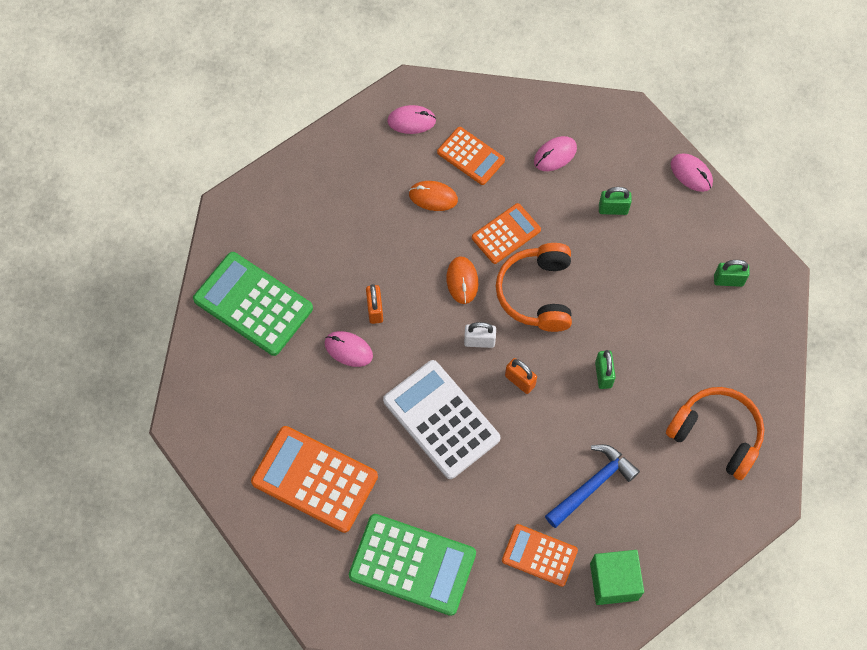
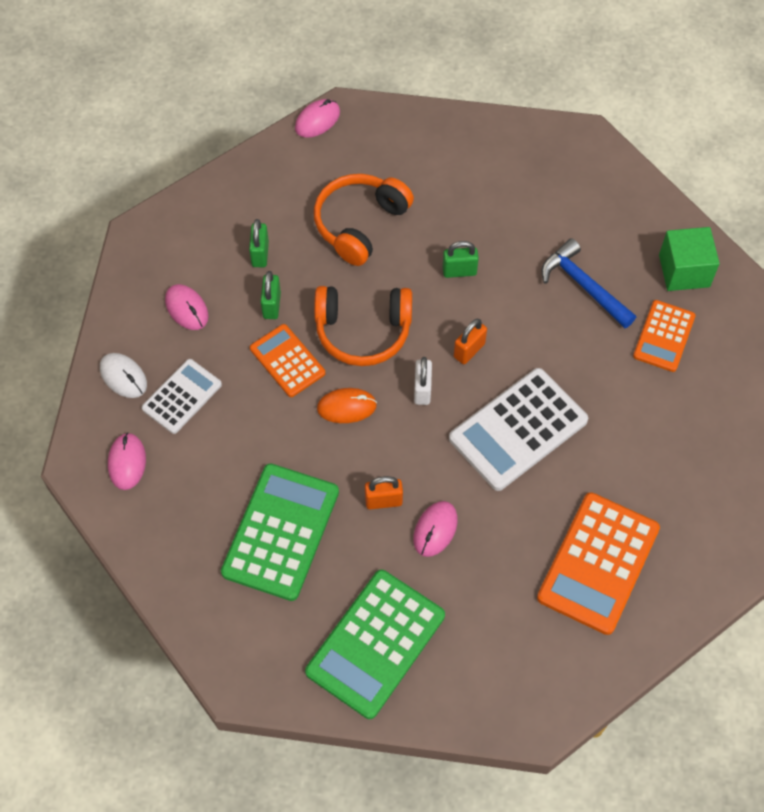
camera: 90 degrees left, 5 degrees down
(412, 565) = (687, 458): green calculator -> green calculator (281, 532)
(433, 197) = (235, 438): orange mouse -> none
(470, 156) = (182, 396): orange calculator -> white calculator
(488, 113) = (123, 376): none -> white mouse
(691, 173) = (220, 179): pink mouse -> pink mouse (317, 120)
(716, 434) = (522, 175): orange headphones -> orange headphones (360, 224)
(728, 280) = (349, 154): green padlock -> green padlock (271, 305)

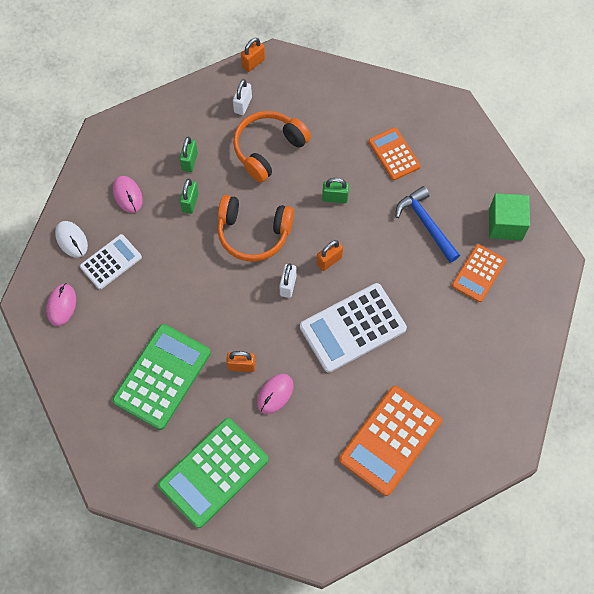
camera: 10 degrees right, 5 degrees up
(287, 361) = (193, 247): orange calculator -> orange calculator (394, 154)
(315, 174) = (243, 105): none -> white padlock
(317, 120) = (253, 63): pink mouse -> orange padlock
(346, 407) = (229, 289): orange mouse -> none

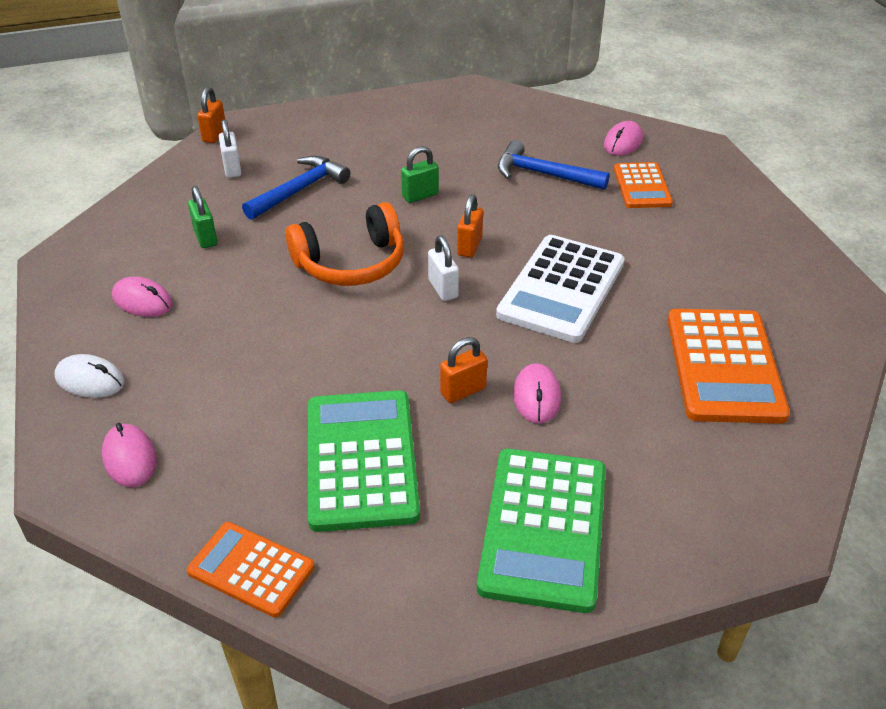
camera: 35 degrees left, 25 degrees down
(111, 262) = (173, 375): white calculator -> none
(190, 202) = (240, 272): green padlock -> none
(268, 149) = (299, 190): orange headphones -> blue hammer
(394, 154) = (449, 140): orange calculator -> orange calculator (251, 569)
(505, 224) = (623, 142): green cube -> pink mouse

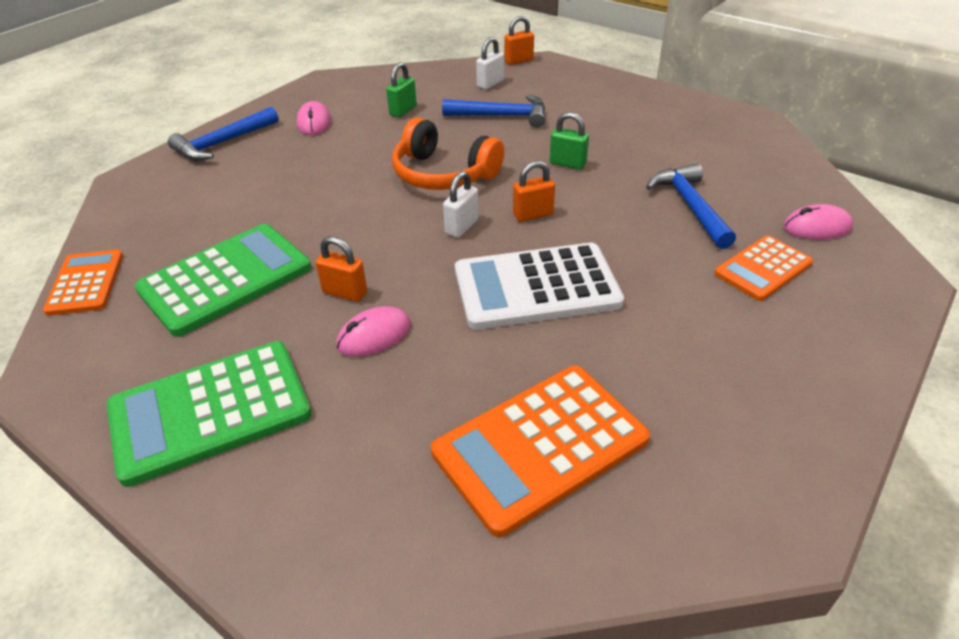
camera: 55 degrees right, 0 degrees up
(90, 380) = (223, 143): white mouse -> blue hammer
(129, 458) = (162, 189): pink mouse -> none

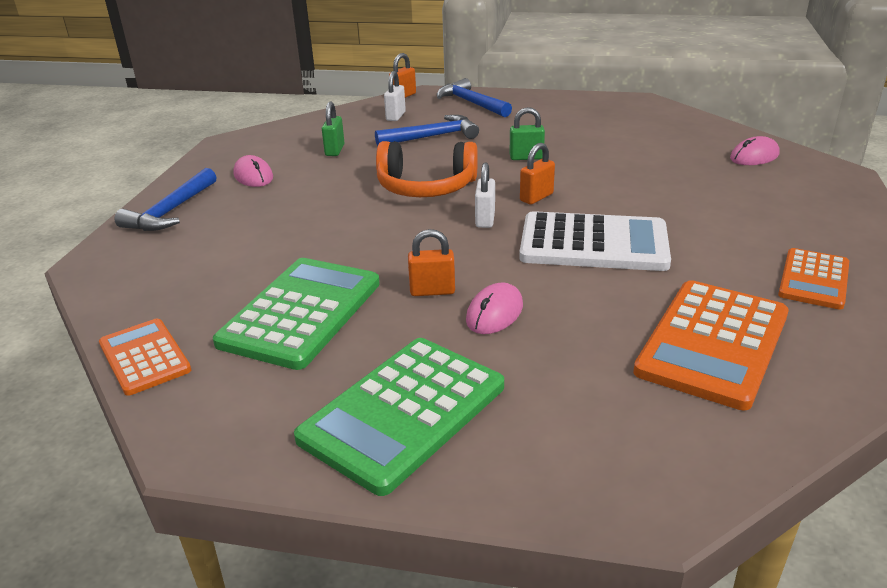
camera: 25 degrees left, 10 degrees down
(536, 287) = (593, 244): white calculator -> white calculator turned 135 degrees counterclockwise
(690, 206) = (652, 164): blue hammer -> blue hammer (471, 103)
(763, 268) = (745, 190): orange calculator -> orange calculator (813, 279)

